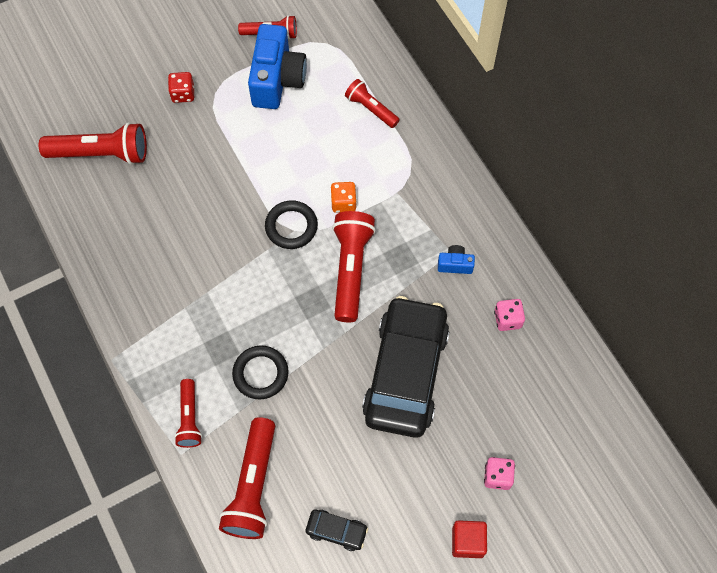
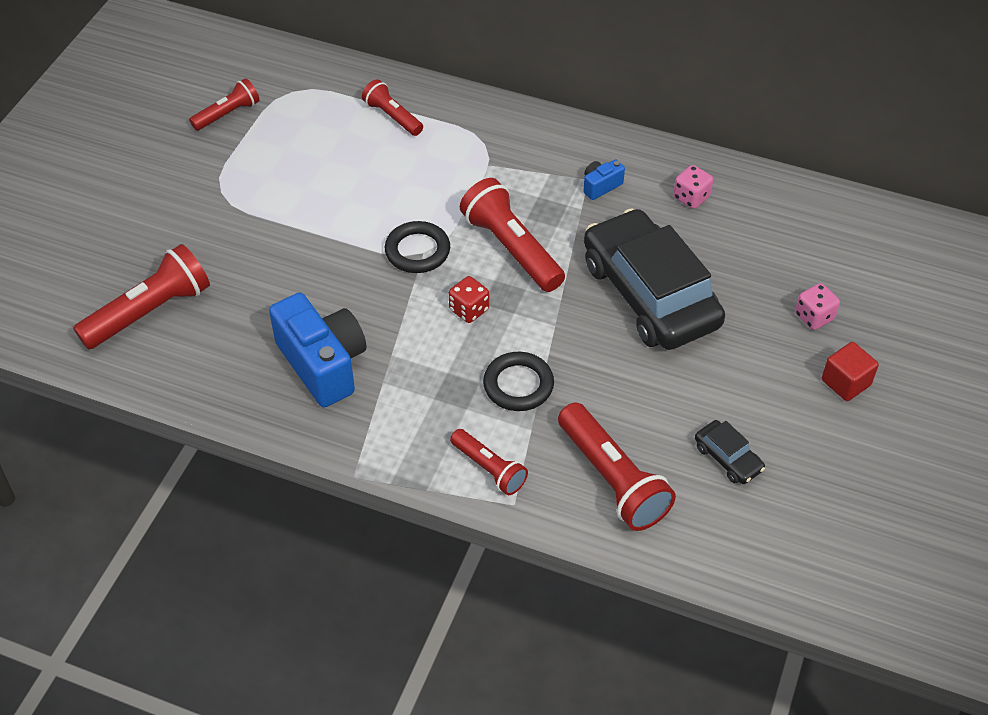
camera: 40 degrees left, 15 degrees down
(183, 94) = (187, 212): red dice -> red dice (469, 310)
(277, 80) = (274, 146): blue camera -> blue camera (323, 364)
(336, 531) = (728, 458): black car -> black car turned 75 degrees clockwise
(343, 203) = (447, 202): orange dice -> none
(371, 109) = (392, 116): red flashlight -> red flashlight turned 45 degrees clockwise

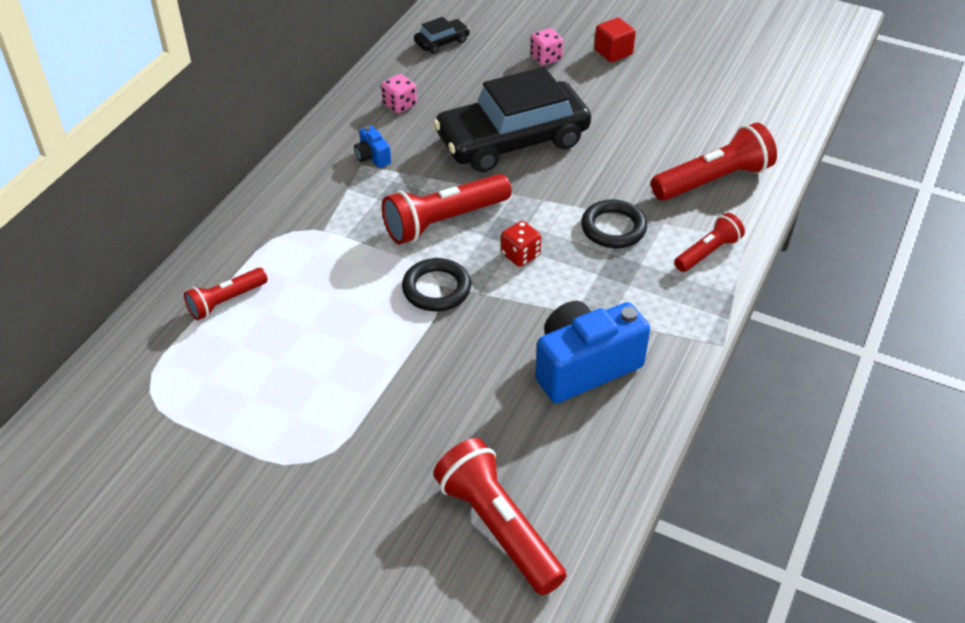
camera: 85 degrees left, 5 degrees down
(228, 114) = (169, 457): red flashlight -> none
(728, 458) = (688, 117): black car -> black car (442, 42)

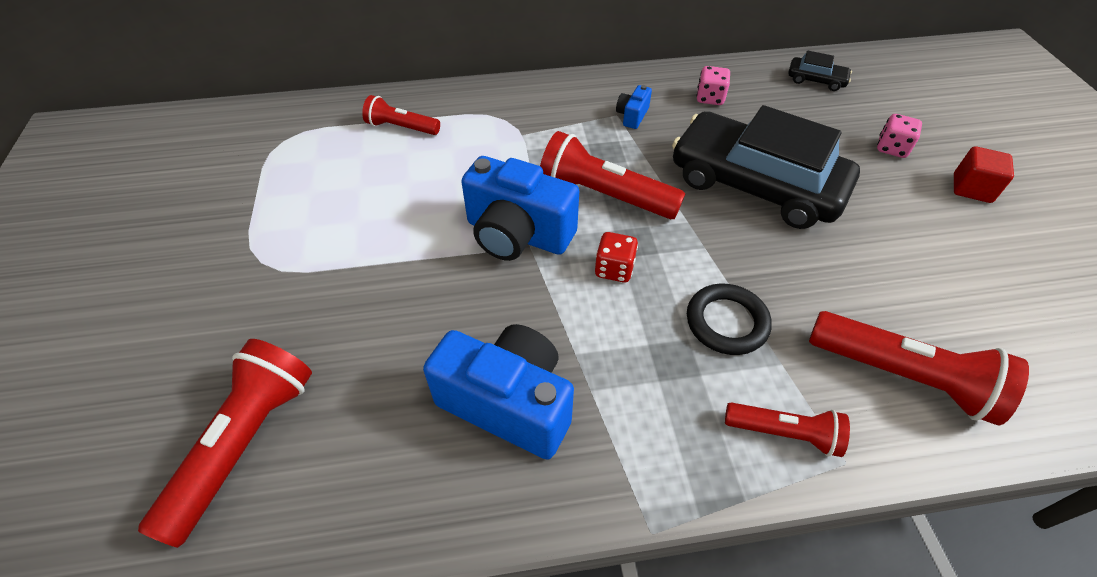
camera: 55 degrees right, 5 degrees up
(436, 289) = (517, 234): black ring -> blue camera

